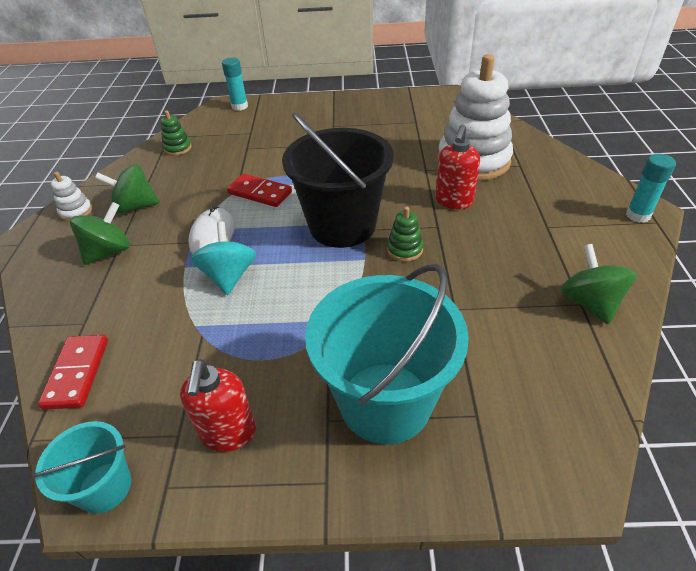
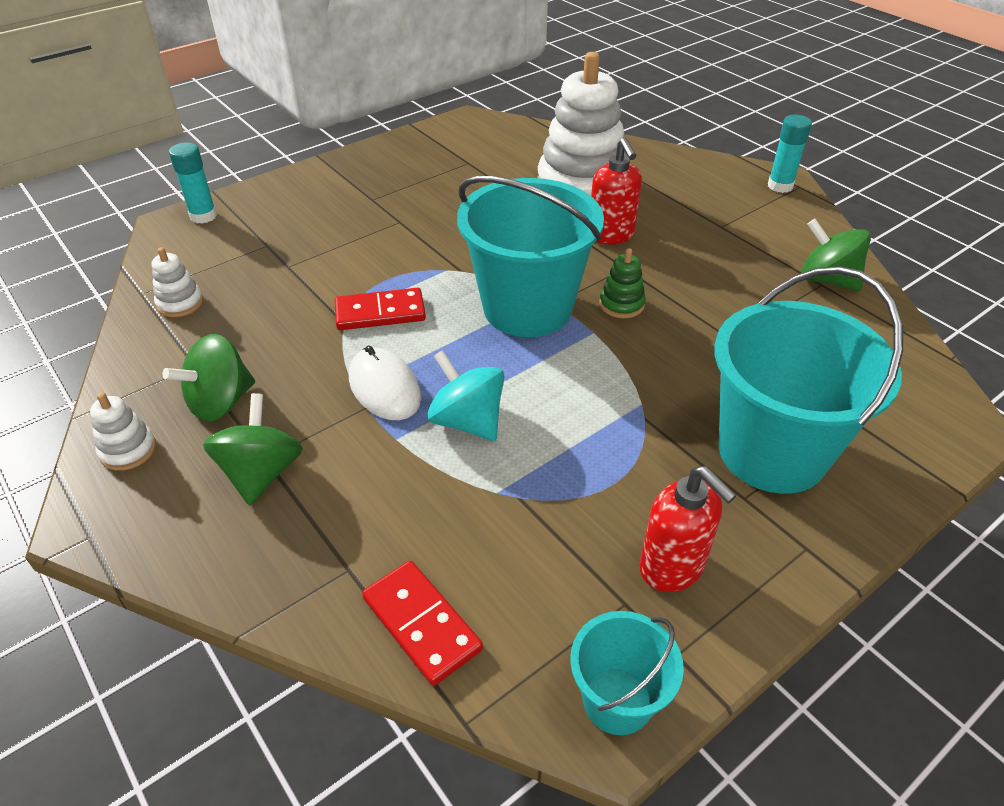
camera: 40 degrees left, 0 degrees up
(178, 148) = (180, 303): green stacking toy -> white stacking toy
(342, 225) = (527, 308): black bucket -> turquoise bucket

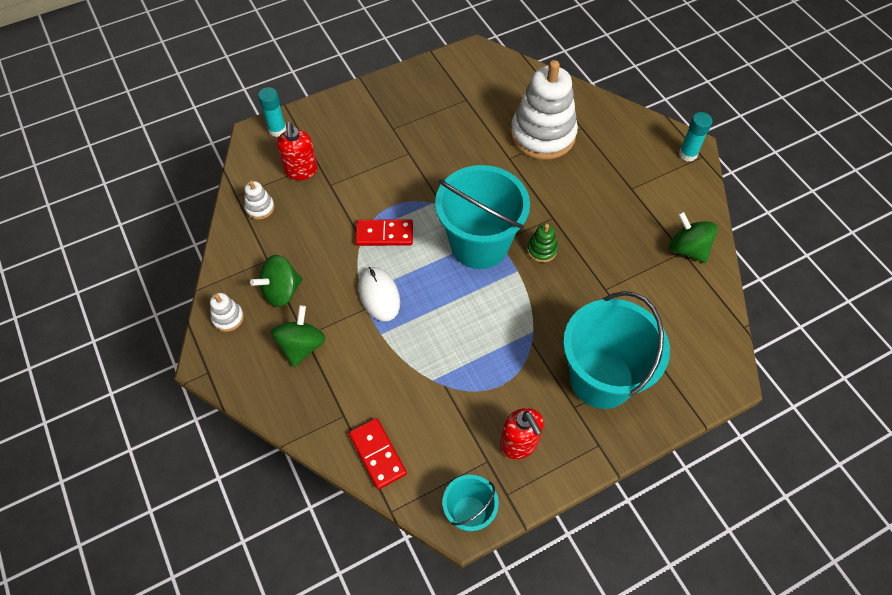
camera: 10 degrees right, 15 degrees up
(467, 421) = (424, 328): turquoise spinning top -> none
(611, 235) = (551, 186): red soap dispenser -> red soap dispenser (301, 171)

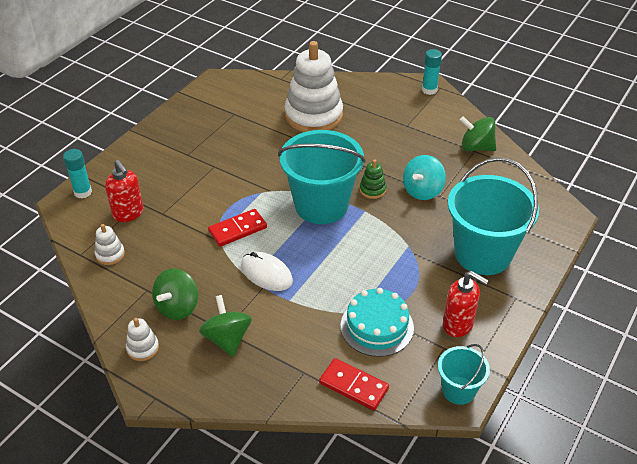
camera: 30 degrees left, 15 degrees down
(440, 404) = (377, 326): none -> turquoise cake
(592, 275) = (422, 191): none -> turquoise spinning top

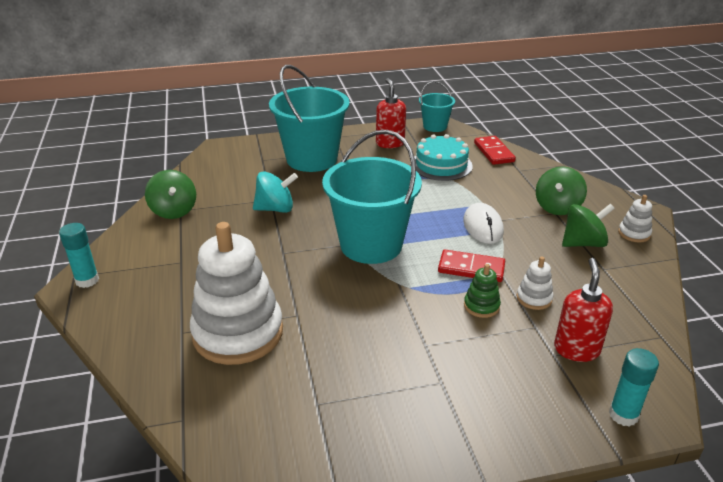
camera: 135 degrees left, 10 degrees down
(110, 254) = (625, 317): white stacking toy -> white stacking toy (534, 298)
(372, 190) = (311, 231): green stacking toy -> green stacking toy (481, 306)

